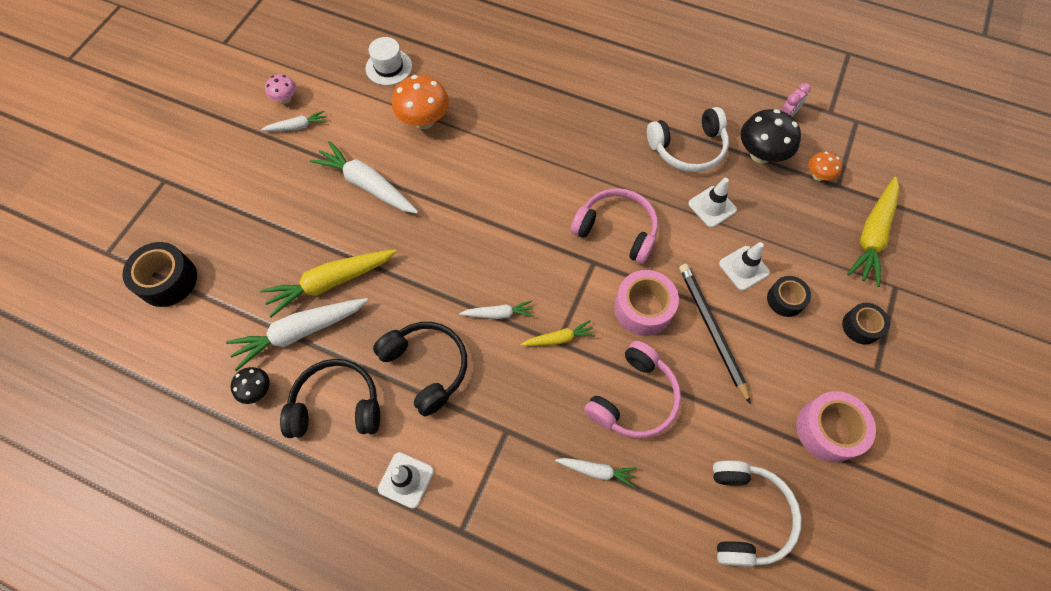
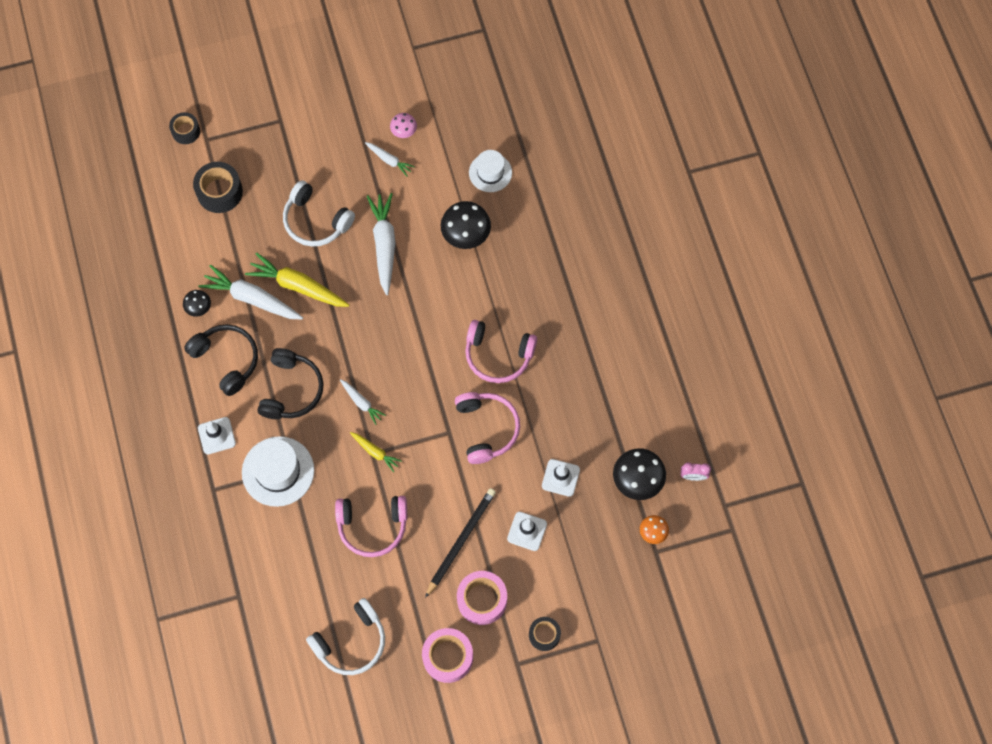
camera: 50 degrees right, 5 degrees up
(424, 121) = (466, 235): orange mushroom -> black mushroom
(499, 446) = (278, 471): none -> white hat
(555, 174) = (498, 355): none -> pink headphones
(596, 471) = (308, 537): white carrot -> none
(643, 308) = (440, 488): pink tape -> pink tape (482, 600)
(688, 148) = (598, 427): white headphones -> white headphones (315, 221)
(785, 299) = (524, 573): black tape -> black tape (186, 131)
(872, 235) = (629, 600): yellow carrot -> none

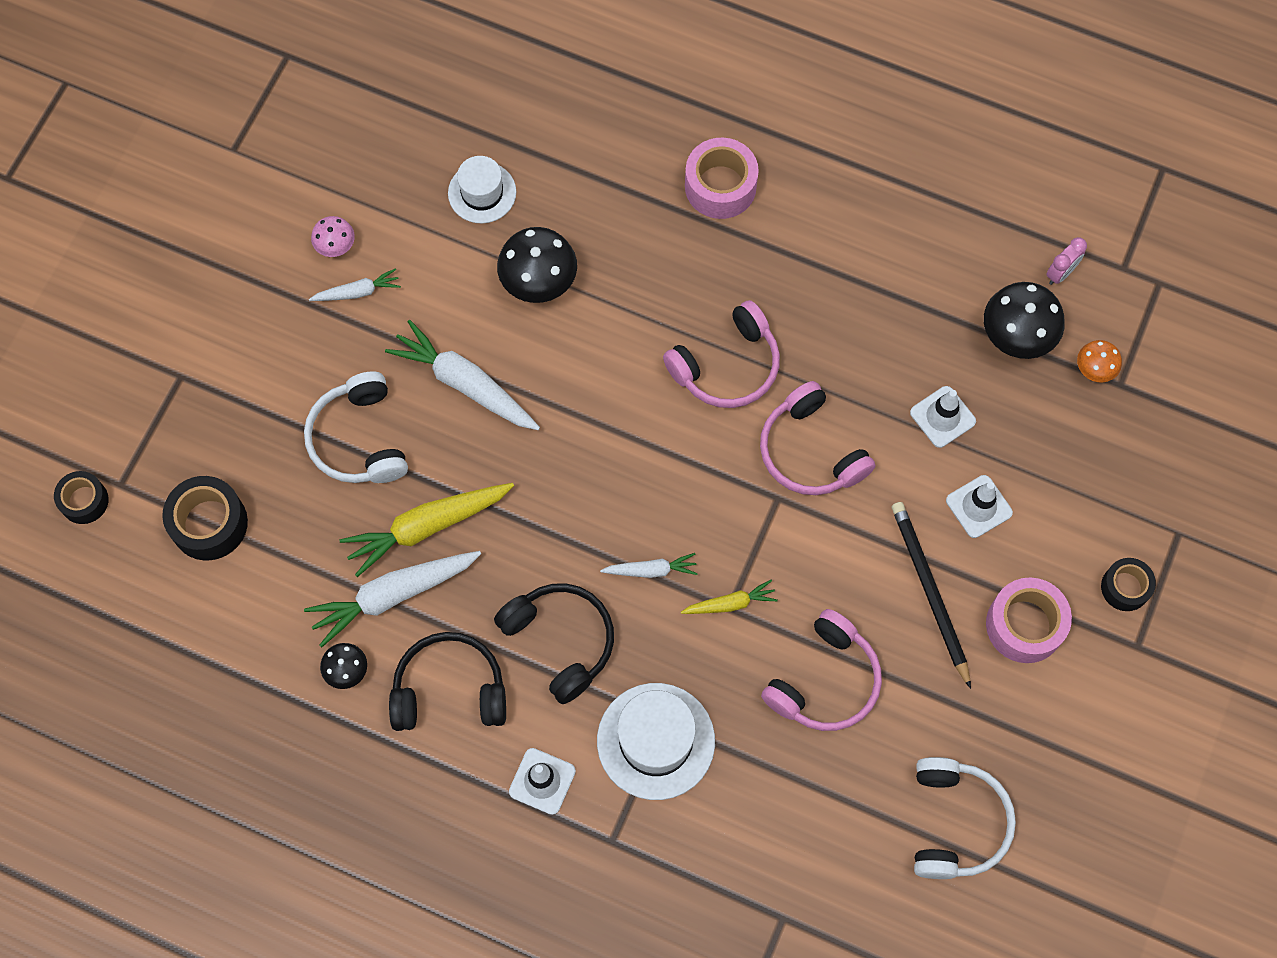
camera: 50 degrees left, 0 degrees up
(315, 221) = (359, 439): white headphones -> white headphones turned 90 degrees clockwise
(448, 657) = (1066, 721): pink tape -> pink tape (720, 186)
(487, 429) = (810, 451): pink headphones -> pink headphones turned 150 degrees counterclockwise

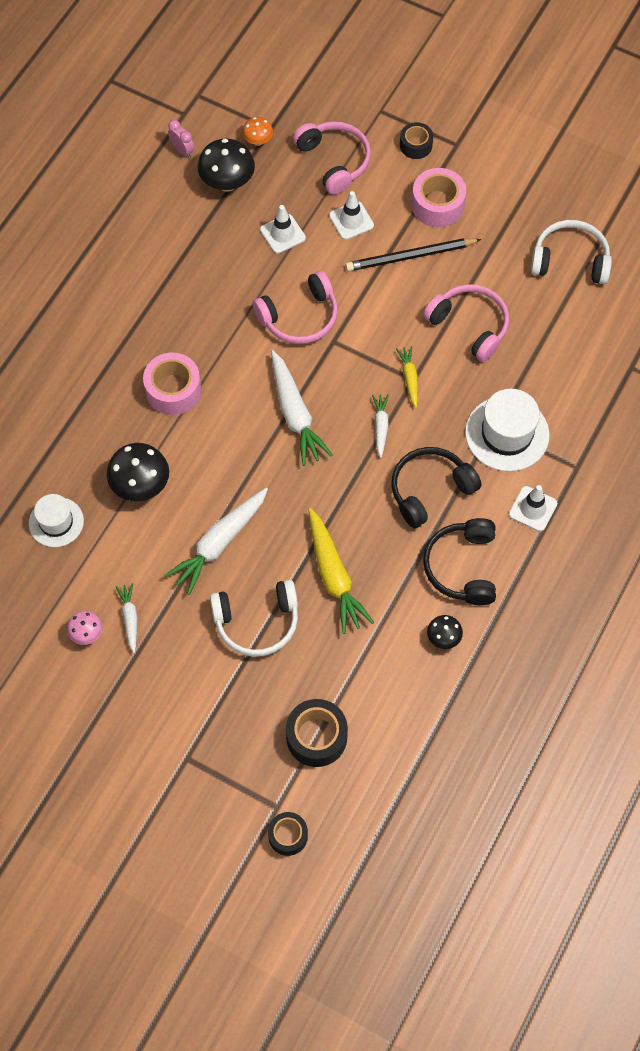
camera: 85 degrees left, 5 degrees down
(393, 595) = (386, 602): white carrot -> white carrot (295, 414)
(720, 186) = (78, 355): pink tape -> pink tape (173, 390)
(727, 366) = (227, 364): pink headphones -> pink headphones (334, 161)

